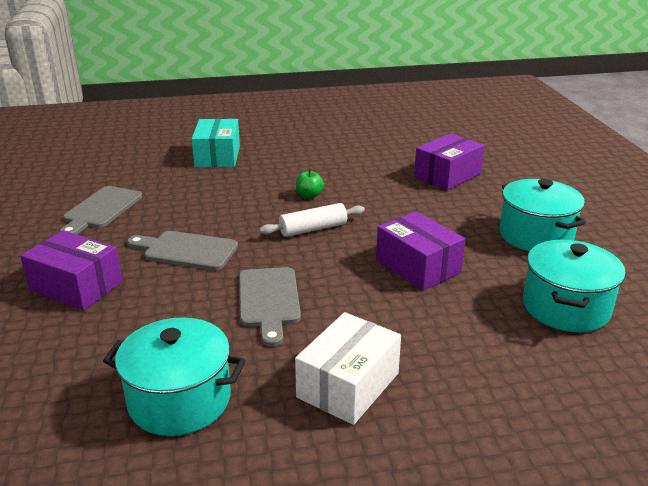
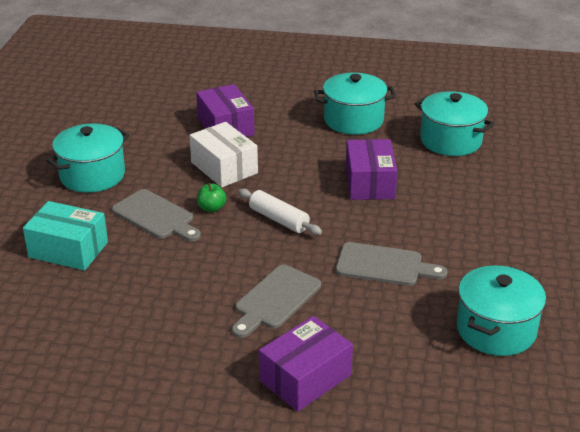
camera: 70 degrees left, 5 degrees up
(101, 209) = (146, 351): grey cutting board -> grey cutting board (156, 216)
(313, 229) = (279, 219): white rolling pin -> white rolling pin turned 45 degrees counterclockwise
(321, 142) = (92, 175): none -> turquoise pot
(348, 385) = (503, 250): white box -> white box (224, 168)
(418, 266) = (369, 183): purple box -> purple box turned 75 degrees counterclockwise

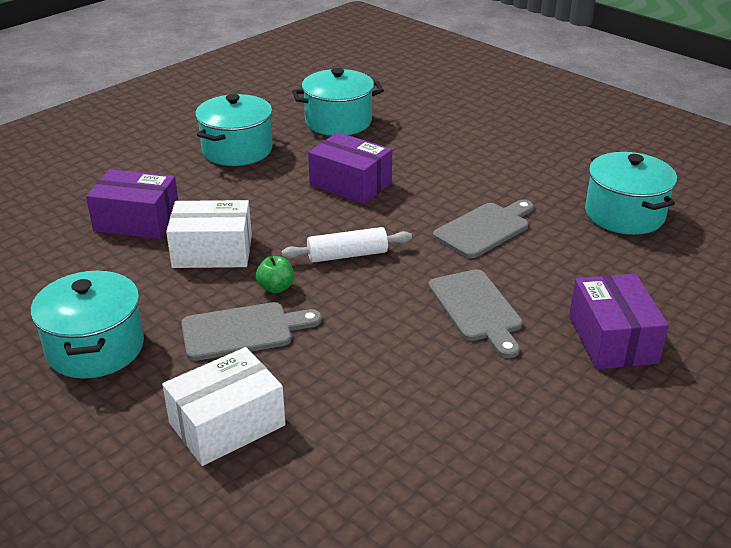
camera: 55 degrees left, 0 degrees up
(68, 250) = (227, 424): turquoise box -> white box

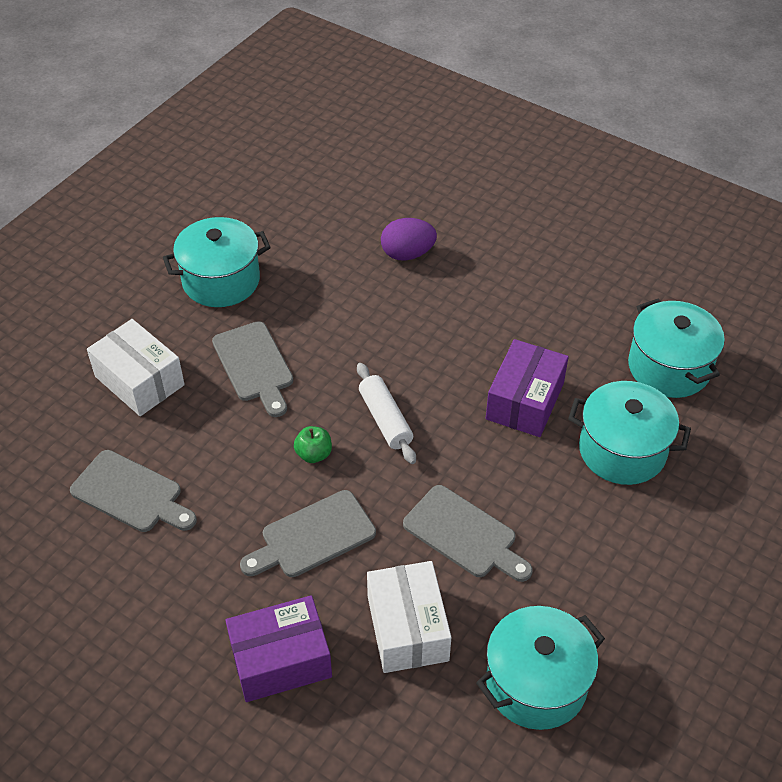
camera: 80 degrees right, 15 degrees up
(137, 221) = (407, 254): purple box -> purple egg
(212, 251) = (369, 318): white box -> white box (407, 628)
(237, 150) = (566, 293): turquoise pot -> turquoise pot (622, 450)
(276, 288) = (321, 375): green apple -> green apple (314, 454)
(399, 436) = (131, 493): none -> grey cutting board

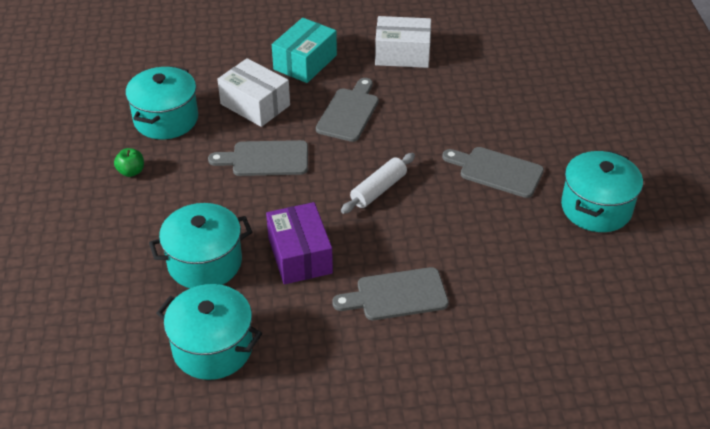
camera: 140 degrees right, 5 degrees down
(131, 493) = (467, 77): grey cutting board -> grey cutting board (396, 295)
(139, 381) = (547, 124): white box -> white box (402, 54)
(281, 660) = (305, 62): purple box -> turquoise box
(314, 454) = (397, 147): green apple -> green apple (131, 171)
(385, 419) = (378, 190): white rolling pin -> white rolling pin turned 75 degrees counterclockwise
(407, 254) = (502, 315): purple egg -> none

